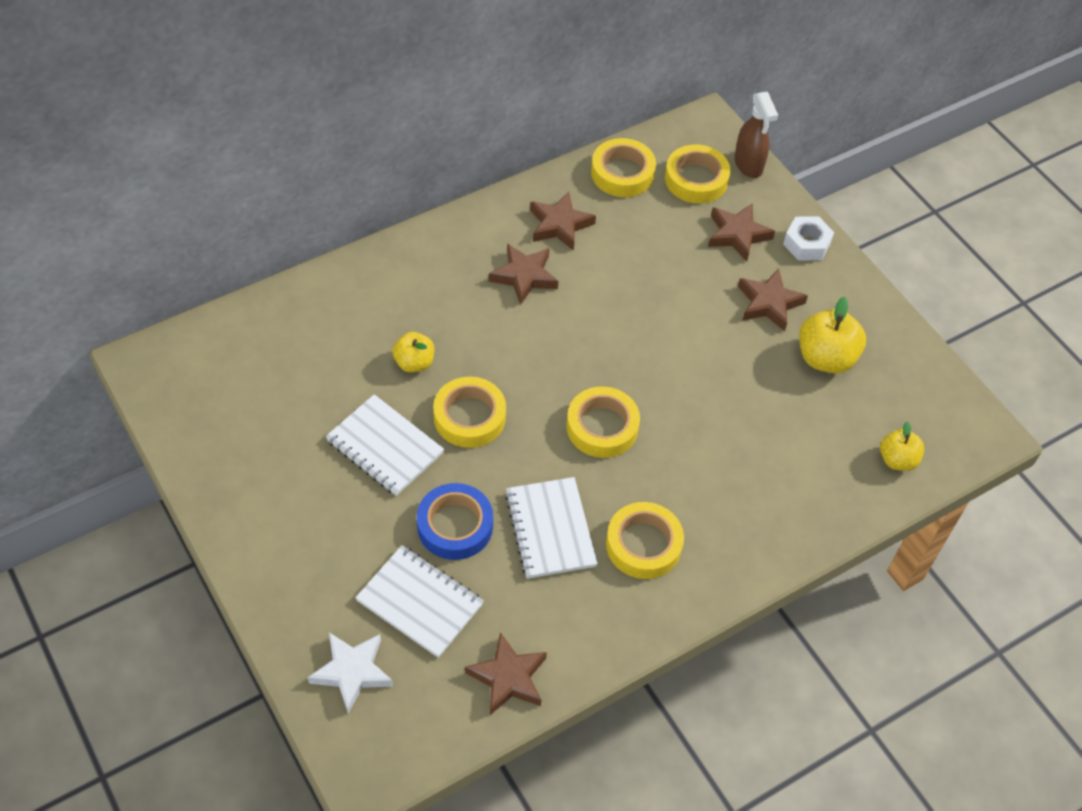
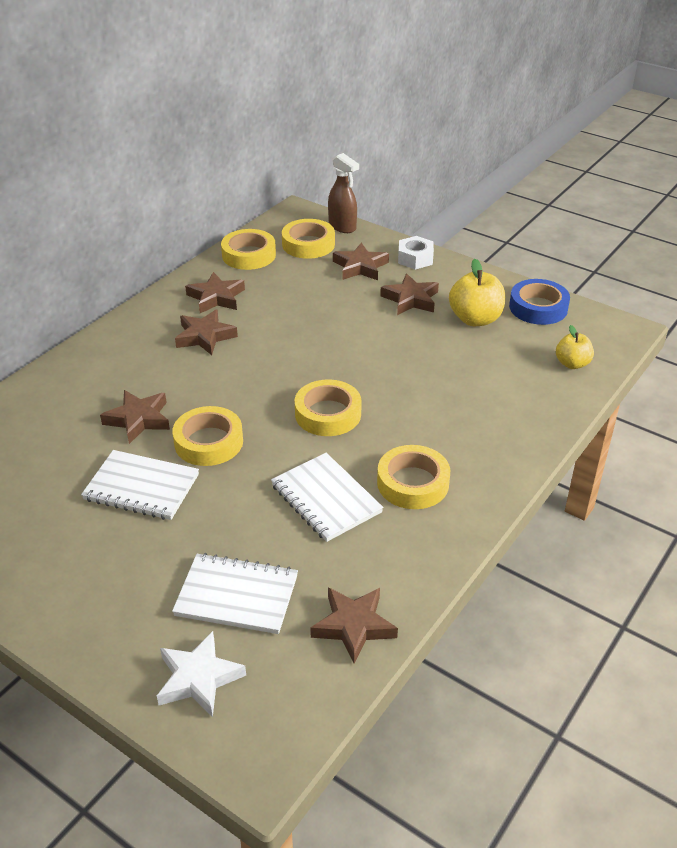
camera: 20 degrees left, 15 degrees down
(414, 363) = (138, 419): yellow apple -> brown star
(455, 526) = (238, 525): blue tape -> blue tape (538, 307)

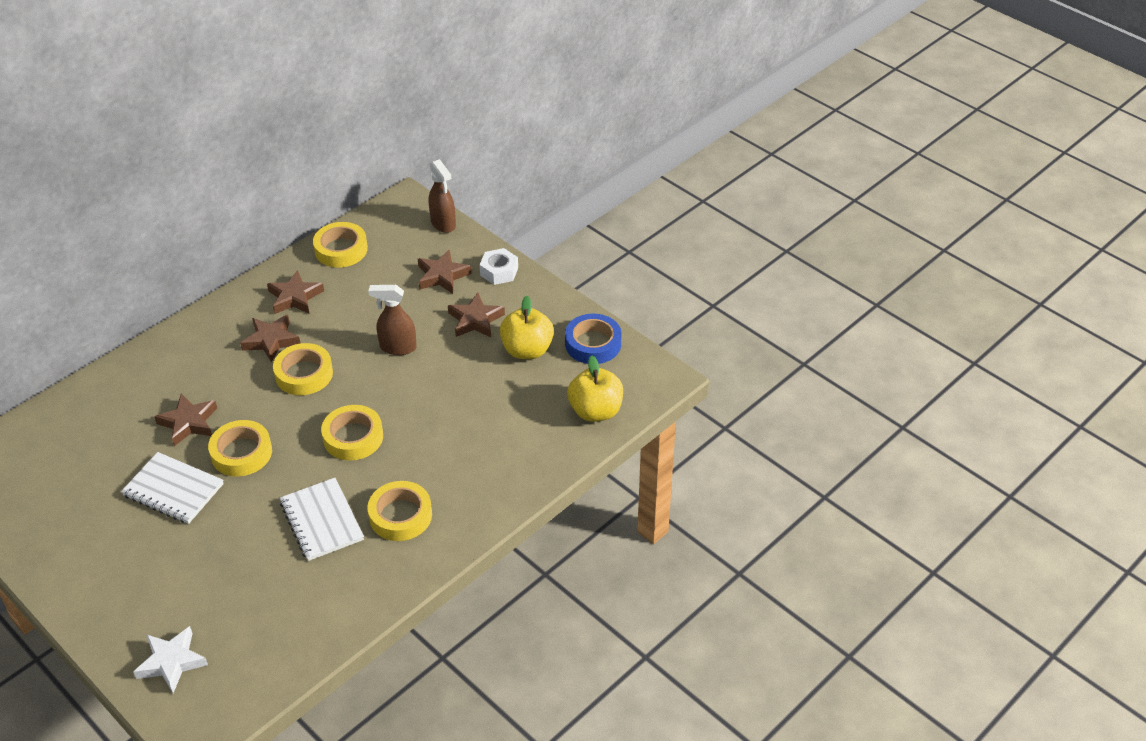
camera: 10 degrees right, 5 degrees up
(237, 596) = (221, 598): white notebook -> none
(308, 244) = (402, 242): yellow tape -> yellow tape (304, 374)
(341, 329) = (397, 347): none -> brown spray bottle
(353, 626) = (304, 637): brown star -> none
(572, 364) = (595, 411): yellow apple -> yellow apple, size x1.59

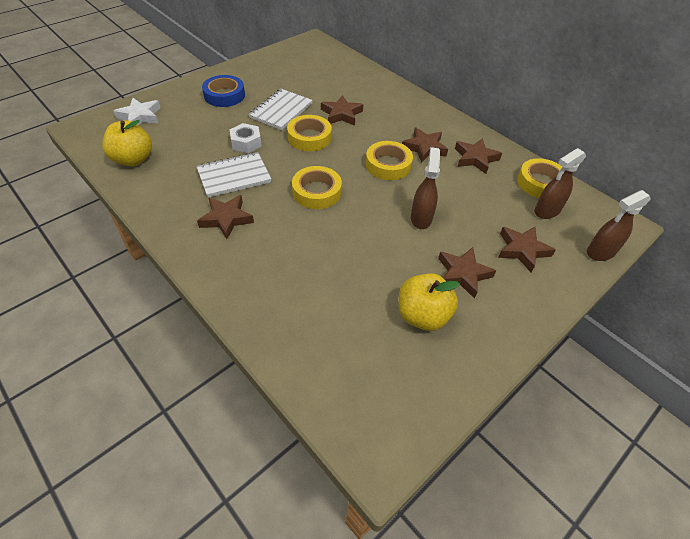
camera: 90 degrees right, 5 degrees up
(386, 251) = (546, 211): none -> brown spray bottle
(400, 515) = (226, 219): yellow tape -> brown star
(499, 271) = (539, 296): white nut -> white nut (246, 143)
(593, 344) = (436, 381): blue tape -> blue tape (224, 95)
(595, 411) = (330, 375): yellow apple -> yellow apple (133, 159)

